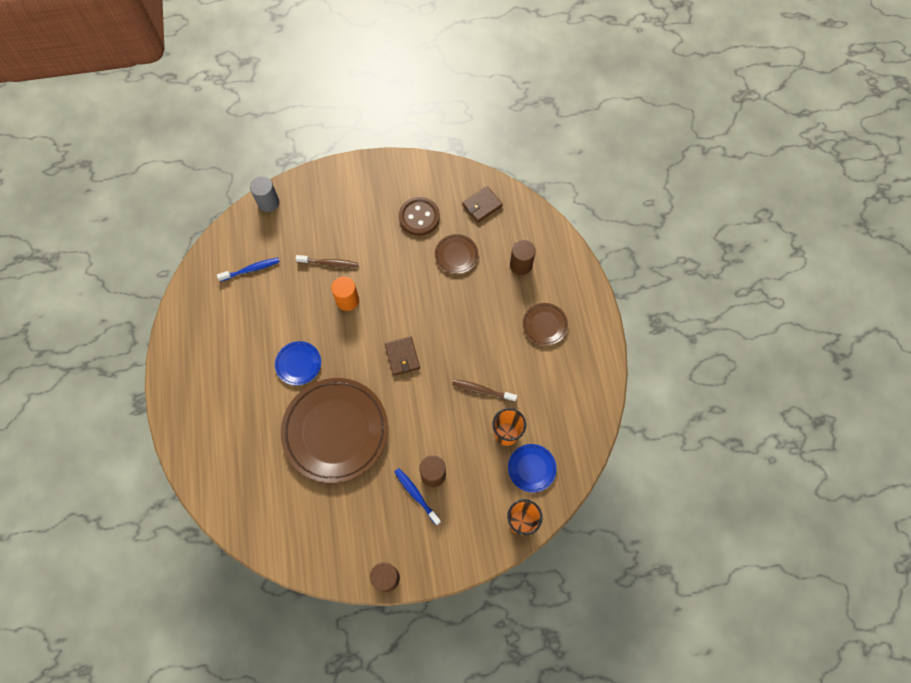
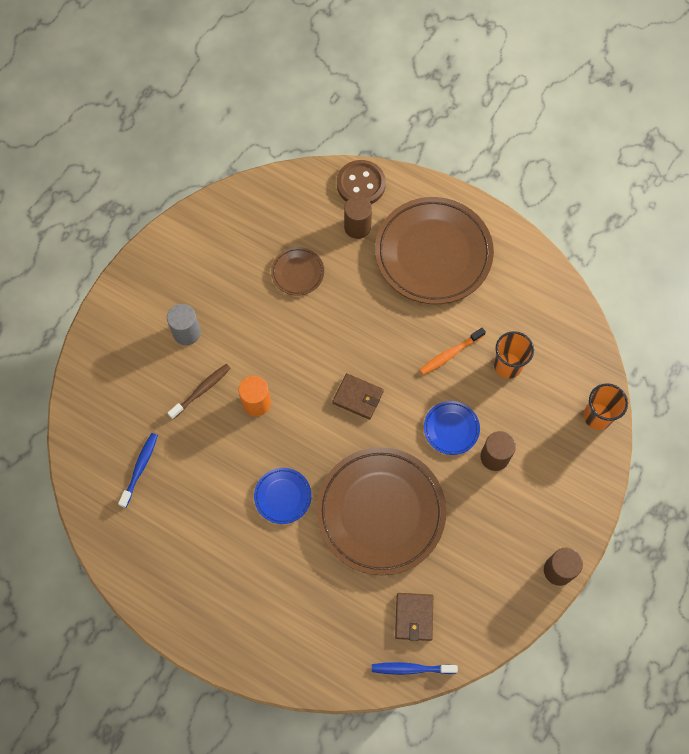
camera: 50 degrees left, 0 degrees up
(268, 202) = (80, 398): grey cylinder -> grey cylinder (186, 332)
(416, 495) = (502, 486): blue toothbrush -> blue toothbrush (411, 668)
(419, 217) = (228, 274): brown button -> brown button (361, 184)
(482, 205) = (267, 212): brown wallet -> brown wallet (414, 617)
(482, 390) = (450, 354): brown toothbrush -> orange toothbrush
(531, 468) = (556, 370): blue plate -> blue plate (451, 429)
(544, 325) = (433, 254): brown plate -> brown plate, size x2.23

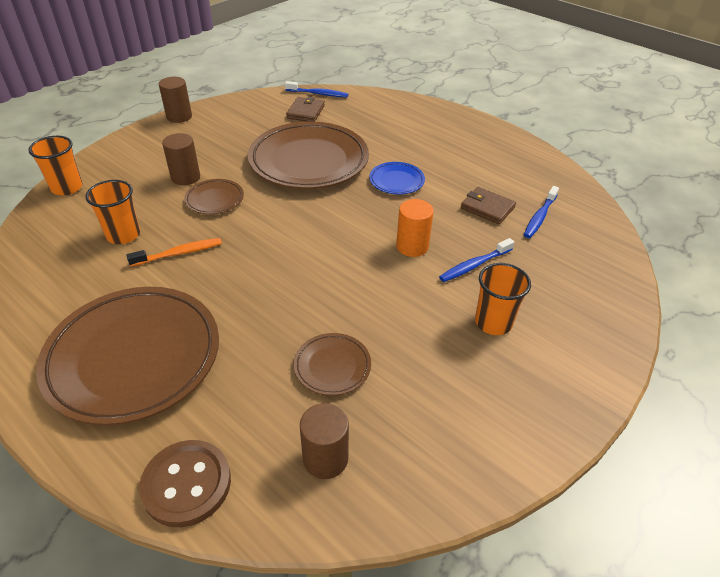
camera: 170 degrees left, 25 degrees down
(186, 332) = (493, 322): grey cylinder -> orange cup
(201, 390) = (474, 265): brown toothbrush -> blue toothbrush
(357, 227) = (223, 414): brown cylinder -> brown cylinder (325, 458)
(358, 397) = (299, 234): brown wallet -> brown wallet (487, 208)
(451, 429) = (215, 199): blue plate -> brown plate

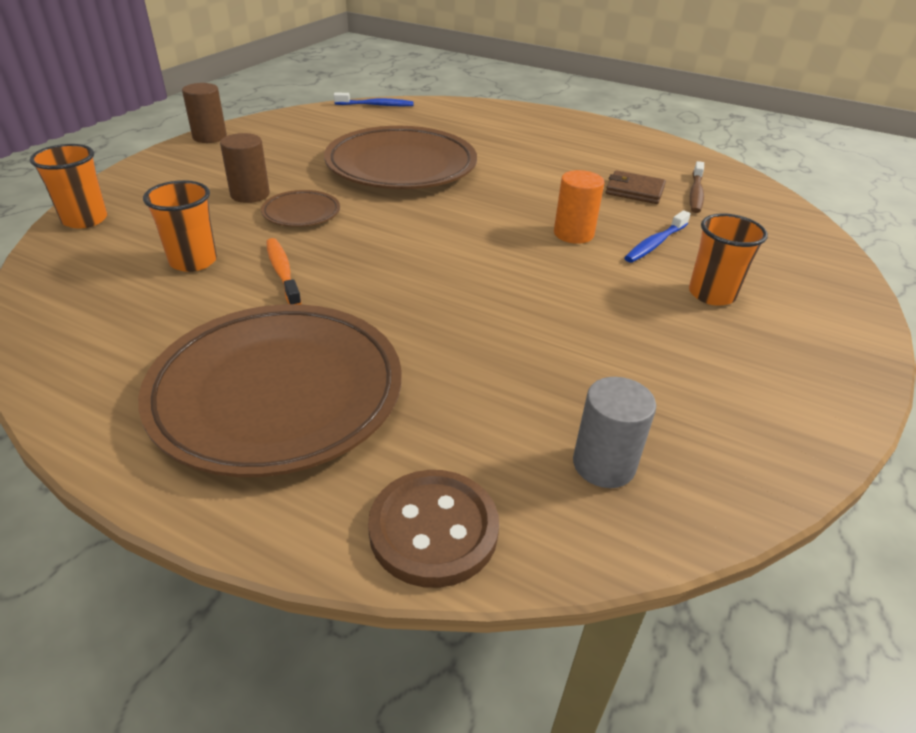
camera: 15 degrees left, 5 degrees down
(179, 253) = (282, 272): orange toothbrush -> orange toothbrush turned 75 degrees counterclockwise
(306, 112) = (371, 122): brown wallet -> none
(325, 458) = (603, 464): brown cylinder -> grey cylinder
(332, 366) = (552, 364): brown plate -> none
(396, 181) = (517, 176): blue plate -> none
(539, 217) = (695, 193): blue toothbrush -> brown toothbrush

